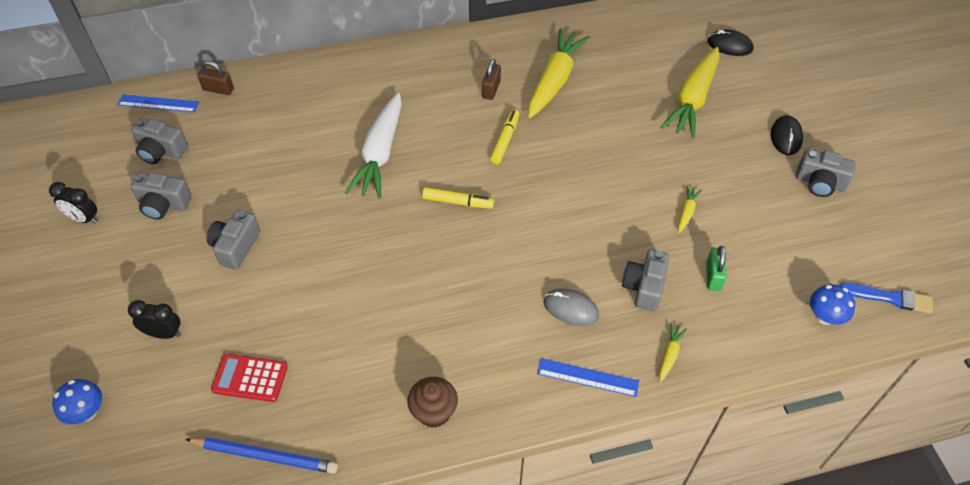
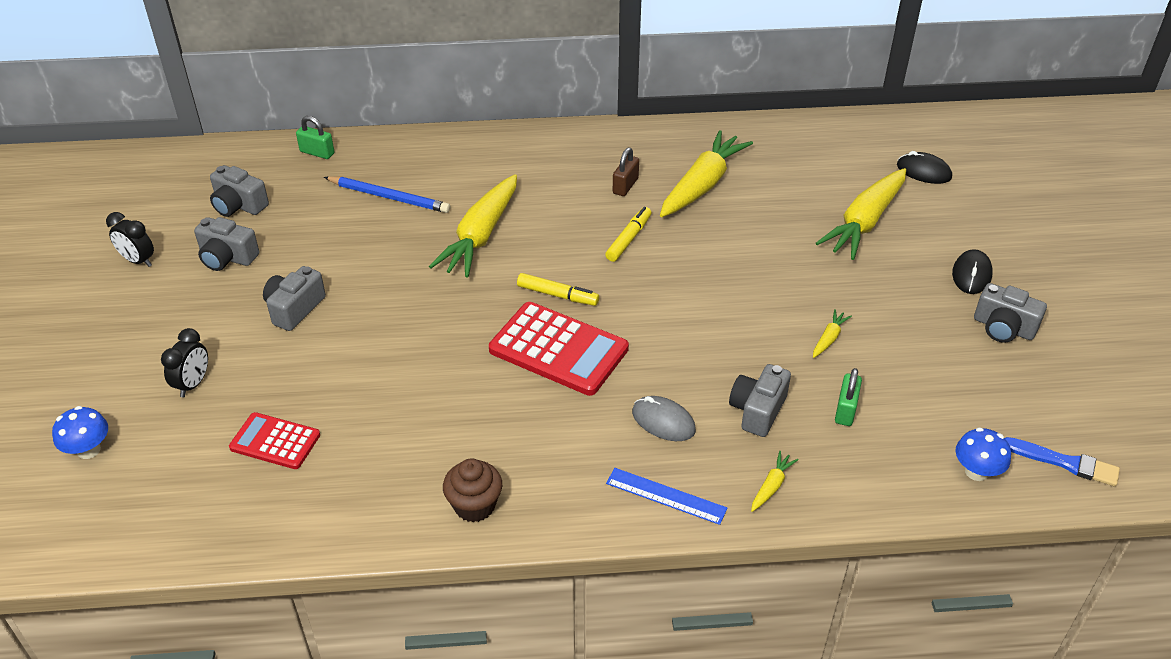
camera: 10 degrees right, 10 degrees down
(158, 103) = (248, 159): blue ruler -> none
(164, 333) = (193, 384): black clock -> black clock turned 90 degrees clockwise
(218, 89) = (317, 152): brown padlock -> green padlock
(264, 456) = (270, 522): blue pencil -> blue pencil (388, 197)
(380, 153) = (481, 236): white carrot -> yellow carrot
(470, 254) = (558, 349): none -> red calculator

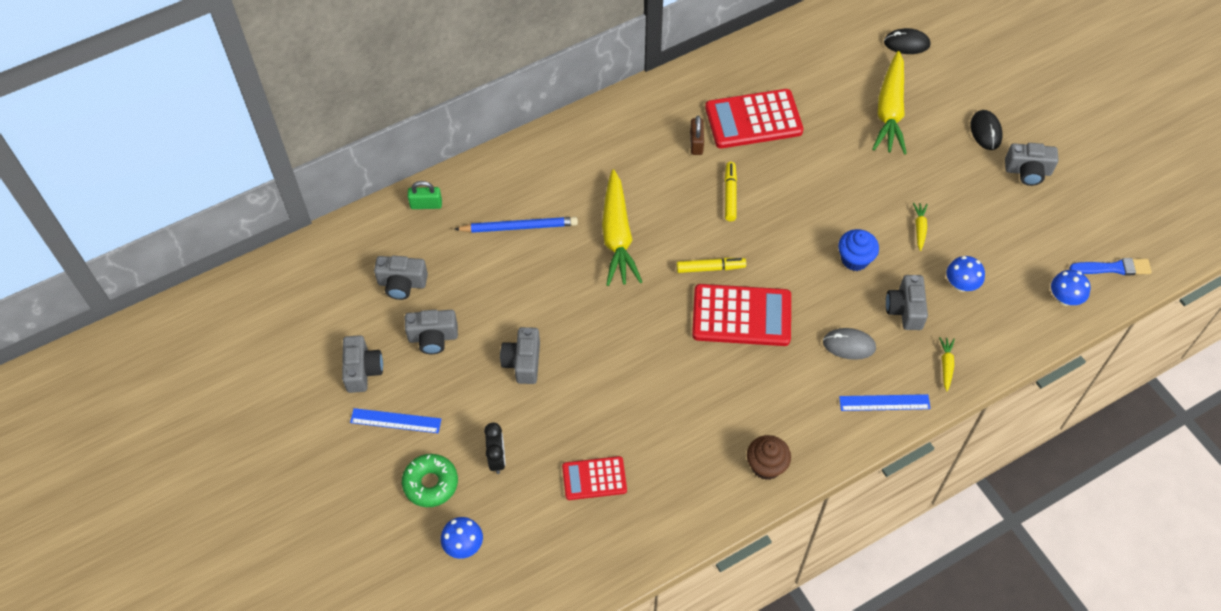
camera: 25 degrees left, 15 degrees up
(110, 380) = (430, 483): none -> green donut
(128, 313) = (395, 420): none -> blue ruler
(138, 261) = (362, 370): black clock -> grey camera
(702, 185) = (753, 120): yellow carrot -> red calculator
(729, 342) = (855, 259): none -> blue cupcake
(845, 410) = (961, 284): green padlock -> blue mushroom

